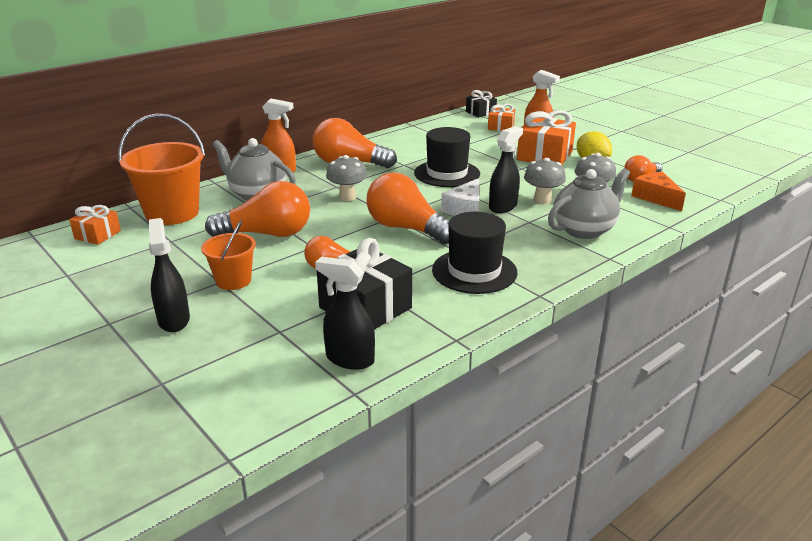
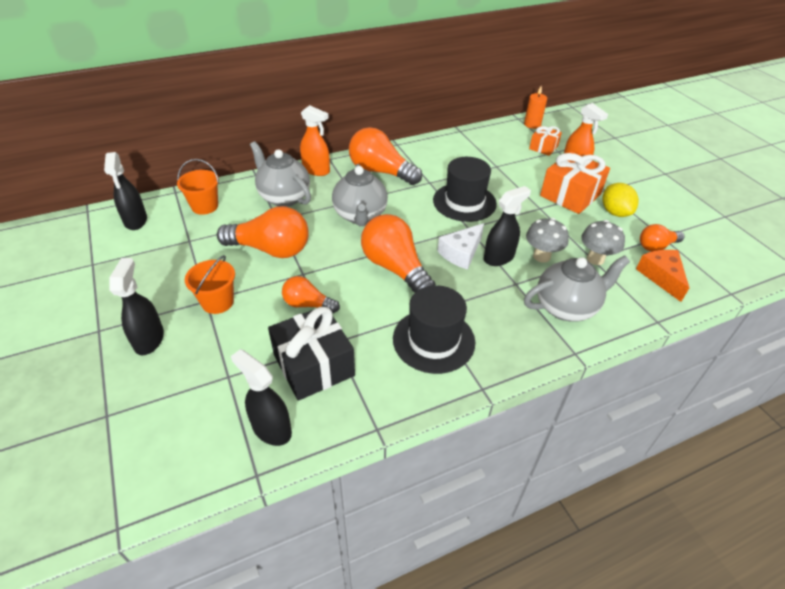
camera: 15 degrees right, 15 degrees up
(97, 235) = (136, 221): orange gift -> black spray bottle
(172, 213) = (205, 206): orange bucket -> orange bucket, size x0.57
(347, 197) = (360, 216): grey mushroom -> grey teapot
(480, 112) = (532, 124): black gift -> orange candle

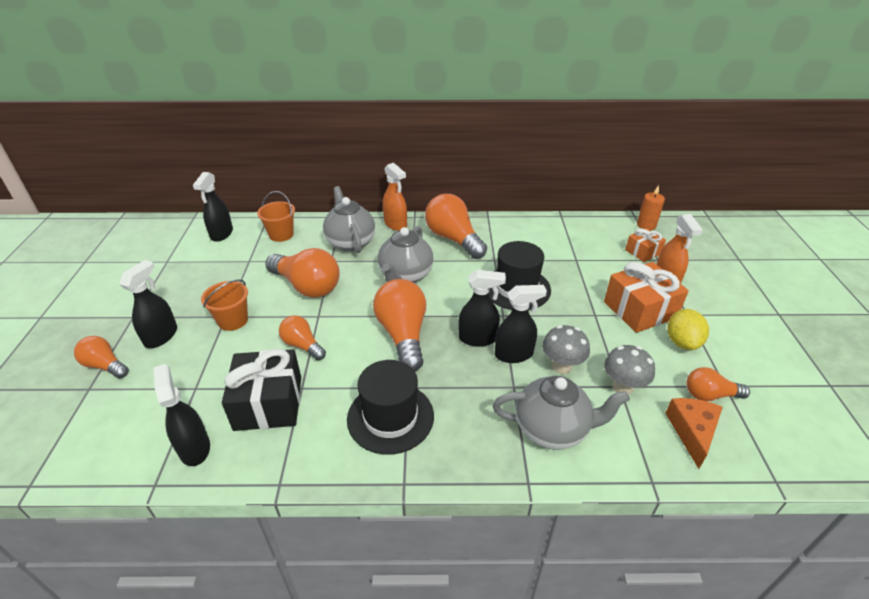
camera: 25 degrees right, 5 degrees down
(107, 387) = (105, 365): none -> orange light bulb
(461, 253) = (478, 338): white cheese -> black spray bottle

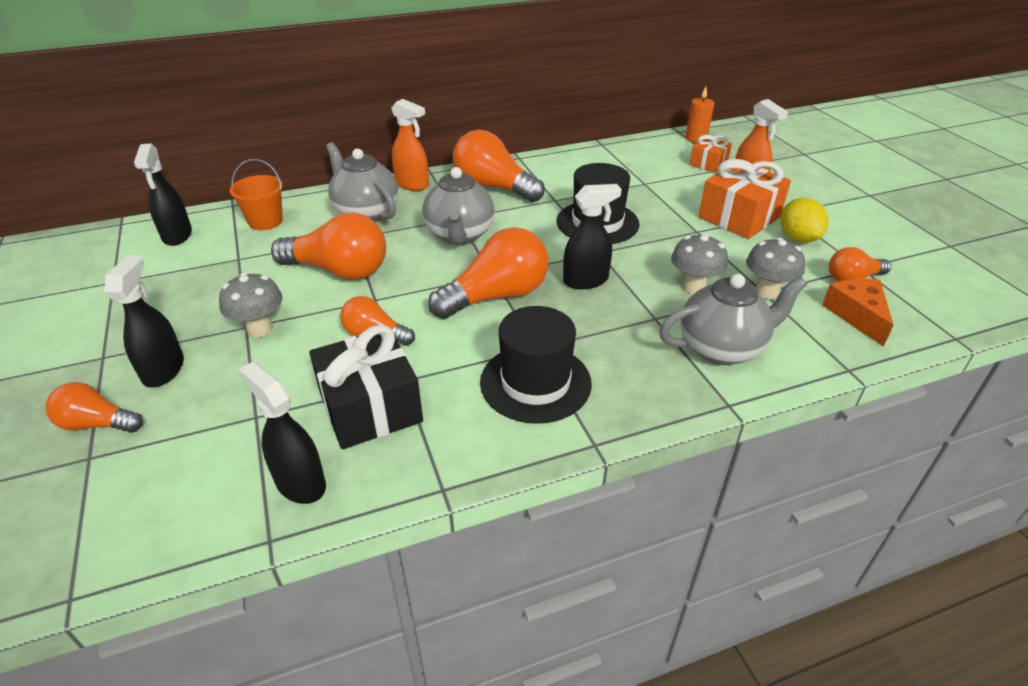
camera: 20 degrees left, 0 degrees up
(233, 320) = (260, 329): orange bucket -> grey mushroom
(403, 335) = (496, 296): orange light bulb -> orange light bulb turned 90 degrees clockwise
(514, 354) = (636, 287): black spray bottle -> none

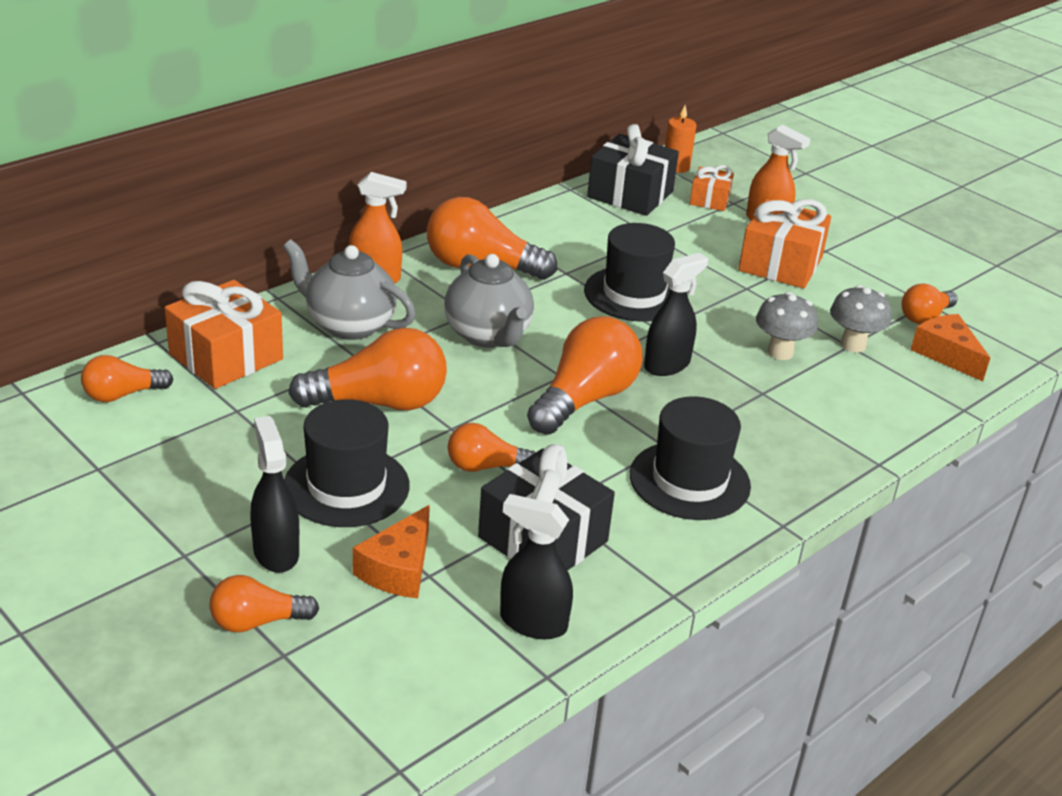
camera: 25 degrees left, 5 degrees down
(177, 235) = (122, 395): black spray bottle -> orange light bulb
(237, 405) = (398, 568): none -> orange cheese
(260, 329) = (346, 486): grey mushroom -> black hat
(265, 221) = (226, 357): orange bucket -> orange gift
(645, 153) = (630, 194): none -> black gift
(722, 348) = (843, 411): grey teapot -> none
(798, 238) = (852, 279): yellow lemon -> none

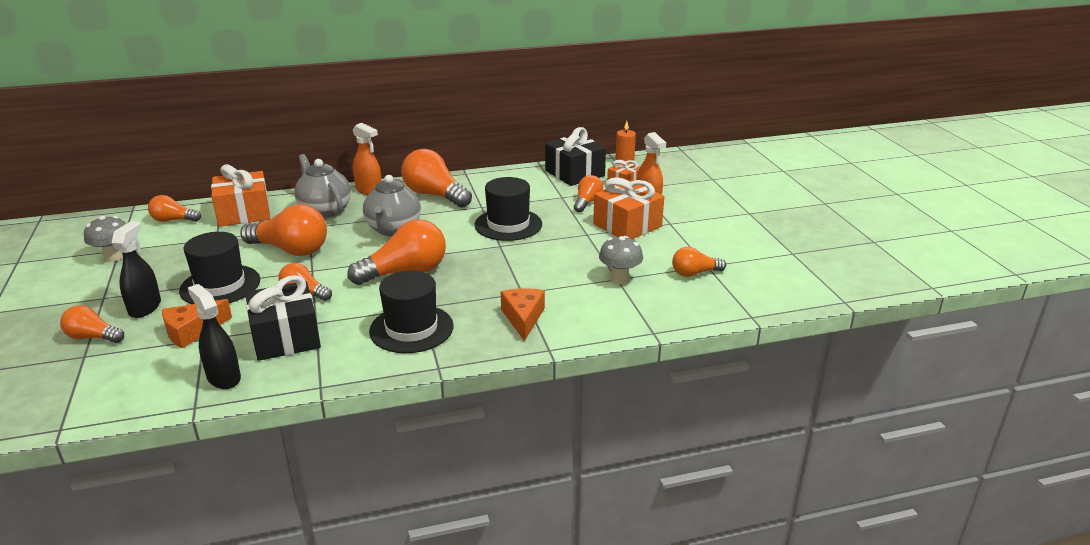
camera: 30 degrees right, 5 degrees down
(667, 365) = (480, 265): black spray bottle -> none
(695, 238) = (587, 202): none -> orange light bulb
(780, 352) = (563, 273): grey mushroom -> grey mushroom (113, 257)
(946, 354) = (682, 298): orange cheese -> orange cheese (523, 318)

